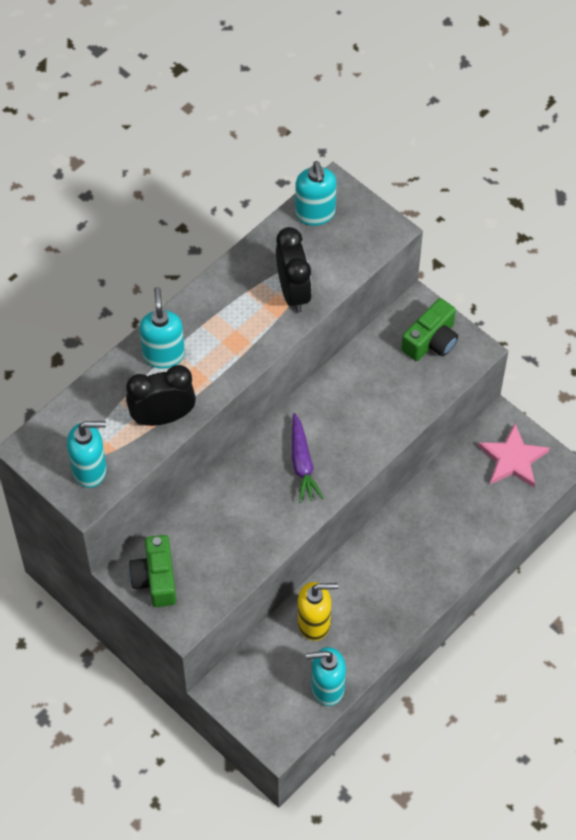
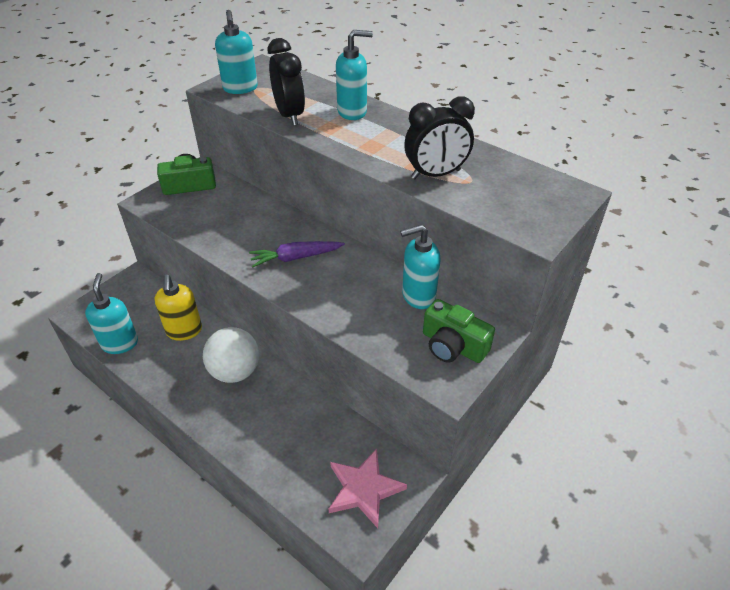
camera: 85 degrees right, 15 degrees down
(315, 214) = (537, 183): turquoise soap dispenser -> turquoise soap dispenser (418, 296)
(376, 568) = (235, 371): none -> white ball

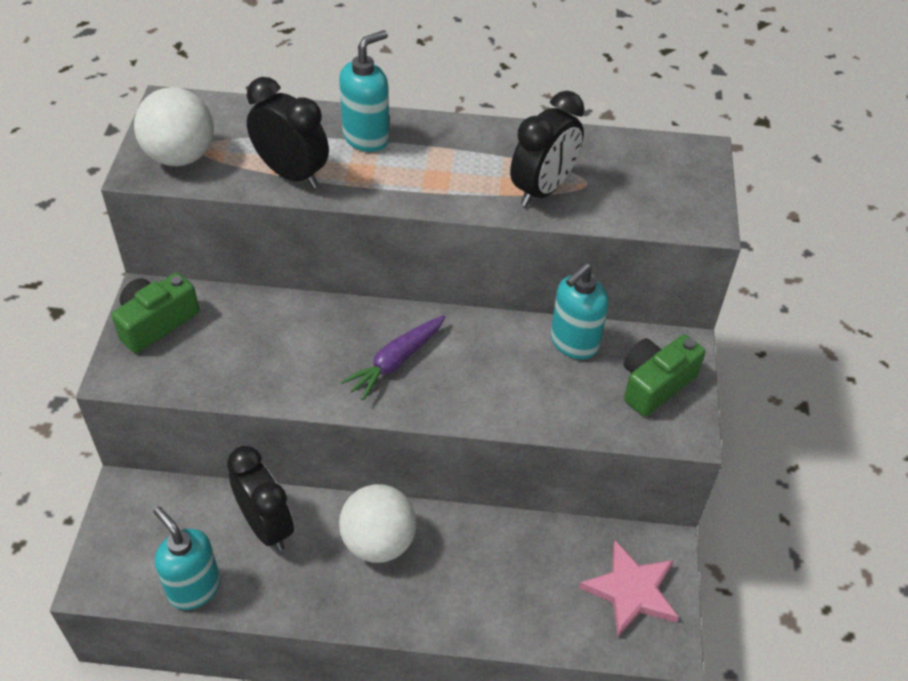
camera: 35 degrees left, 5 degrees up
(184, 331) = (266, 526): yellow soap dispenser -> black clock
(240, 88) = (180, 156): turquoise soap dispenser -> white ball
(453, 346) = (655, 384): green camera -> green camera turned 135 degrees clockwise

